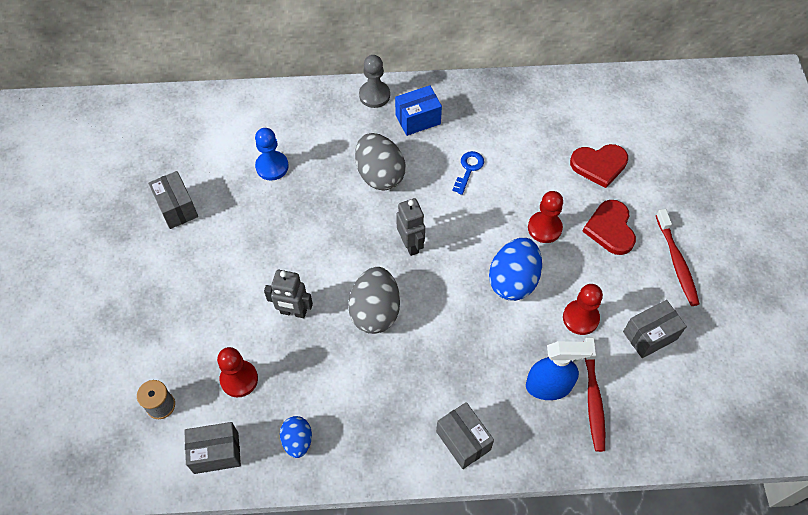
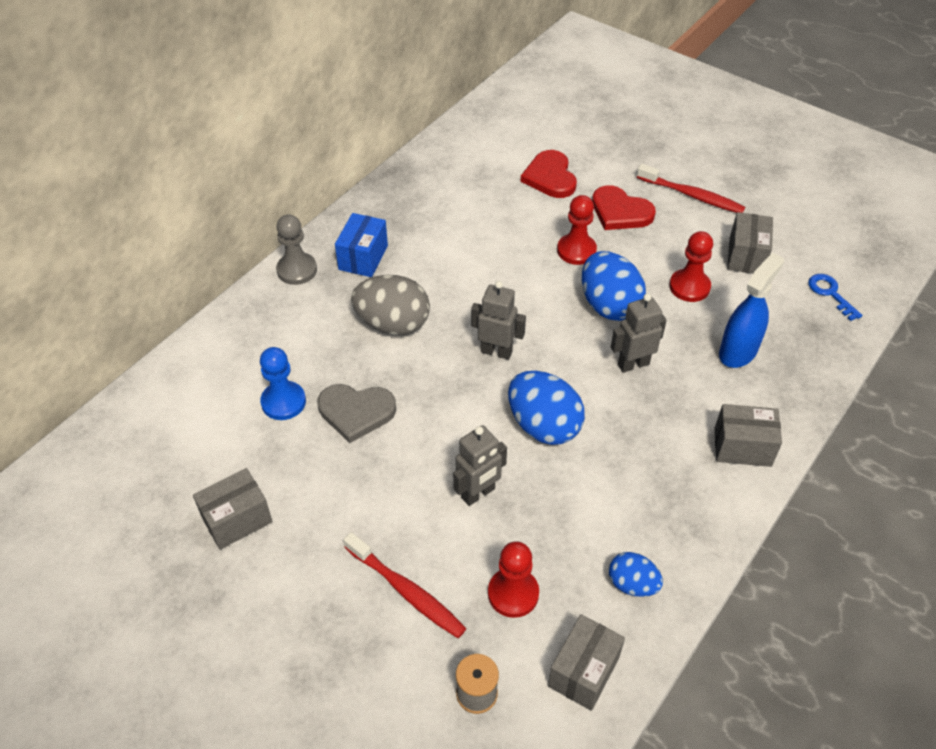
camera: 50 degrees left, 10 degrees down
(177, 208) = (237, 520): grey box -> grey box turned 45 degrees counterclockwise
(297, 207) = (356, 412): none -> grey heart
(375, 311) = (543, 426): grey egg -> blue egg
(468, 169) = (459, 259): blue key -> blue key (830, 293)
(474, 329) = (633, 364): none -> grey robot
(593, 398) = (775, 330): red toothbrush -> red toothbrush (406, 591)
(599, 165) = (550, 177): red heart -> red heart turned 135 degrees clockwise

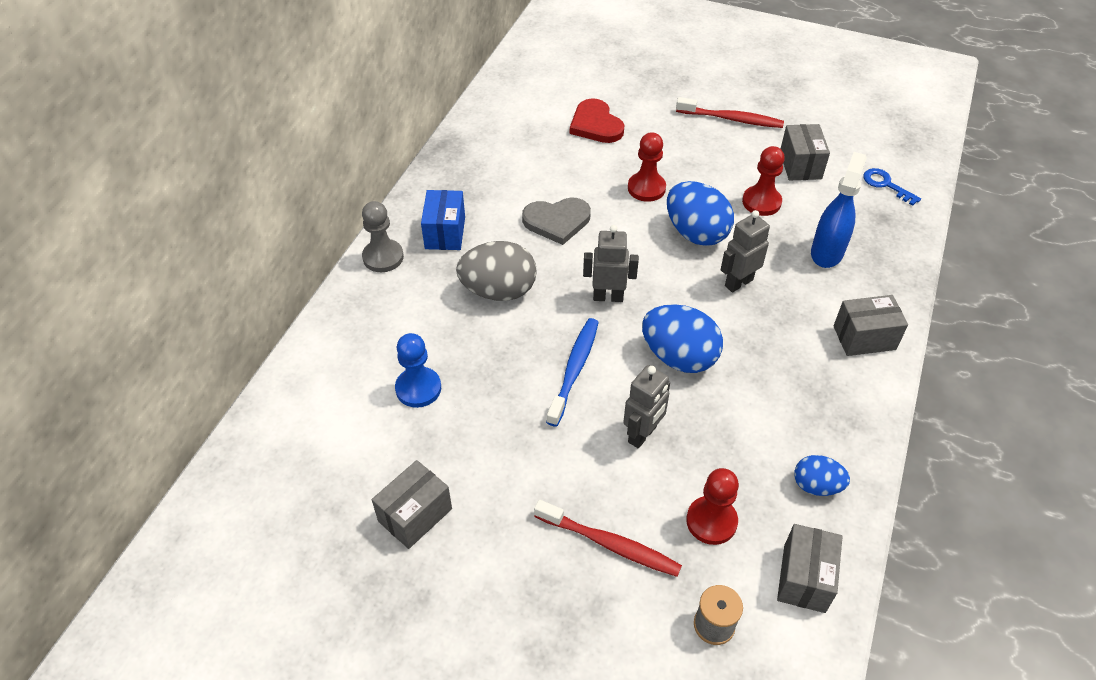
camera: 15 degrees left, 0 degrees up
(356, 412) = (495, 383): grey heart -> grey heart (557, 221)
(436, 416) = (574, 370): none -> blue toothbrush
(620, 212) = (673, 145): red heart -> none

